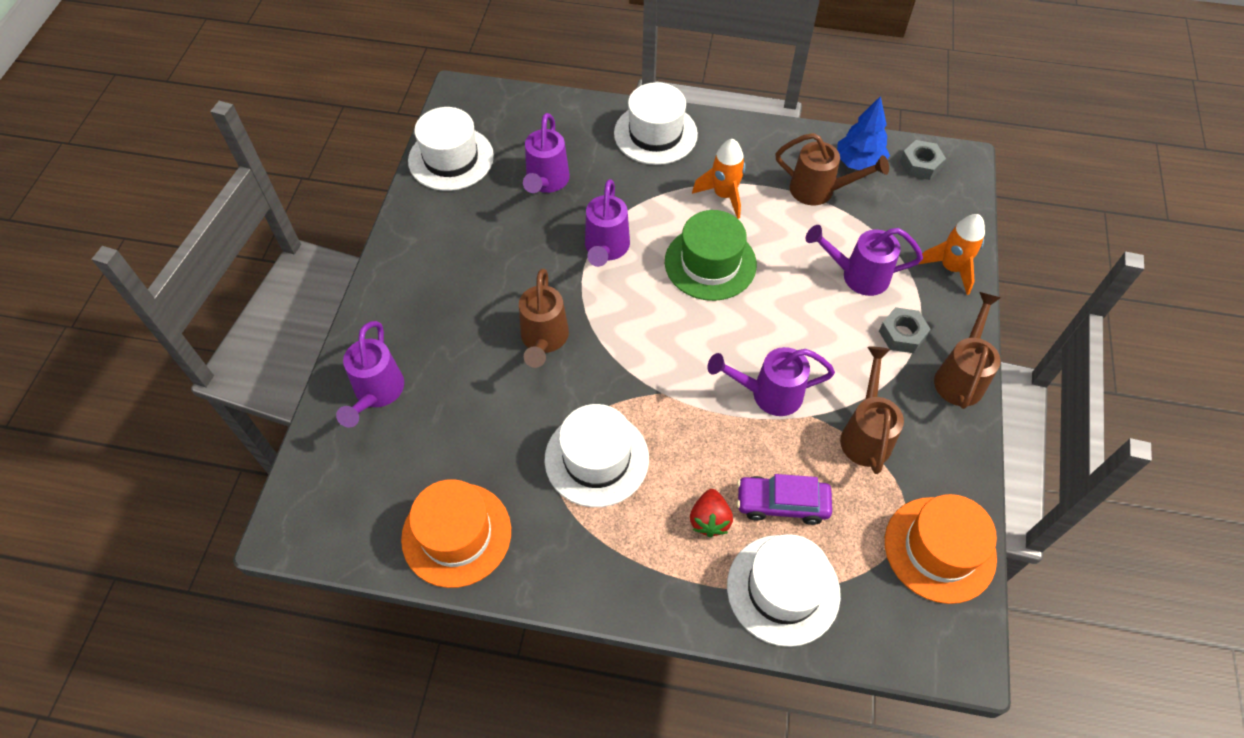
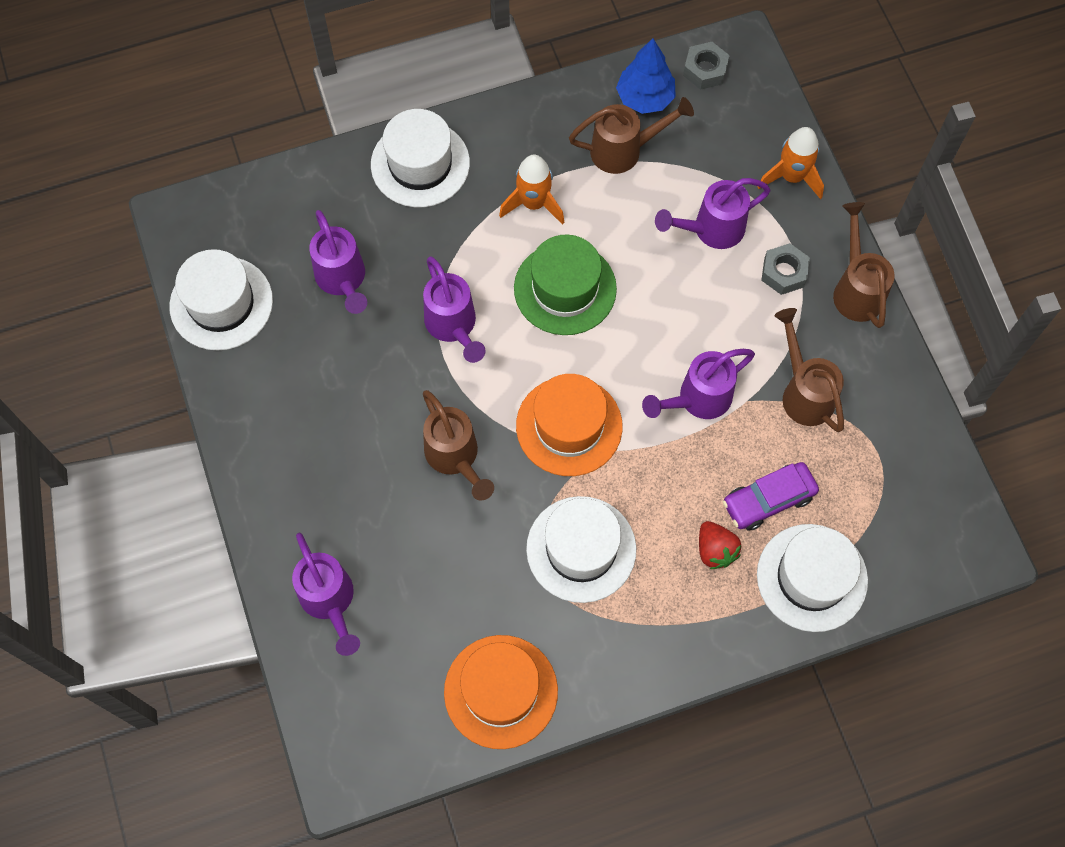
camera: 30 degrees left, 10 degrees up
(939, 549) = (919, 468): orange hat -> orange hat (569, 426)

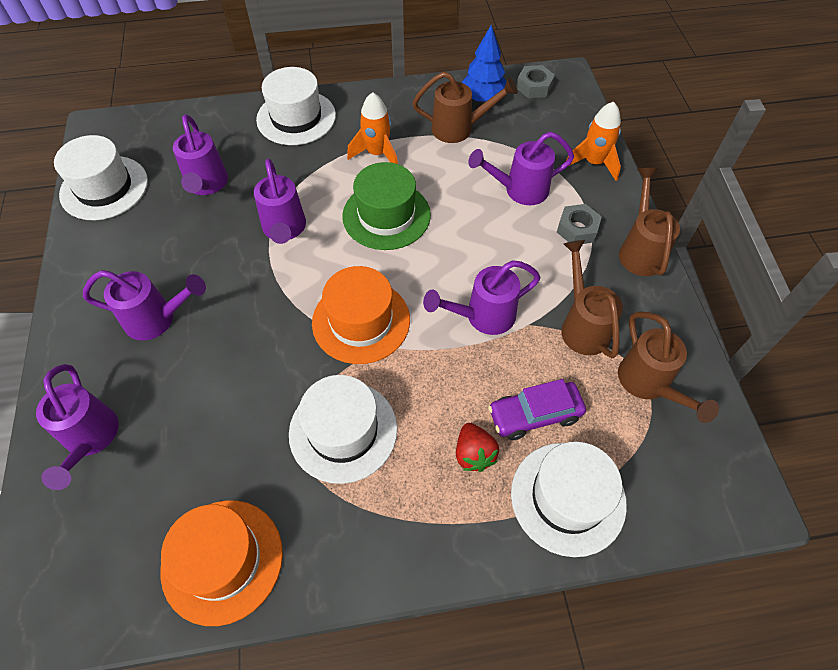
camera: 10 degrees right, 10 degrees down
(349, 460) = (158, 319): none -> purple watering can
(455, 458) = (251, 332): brown watering can -> brown watering can (649, 385)

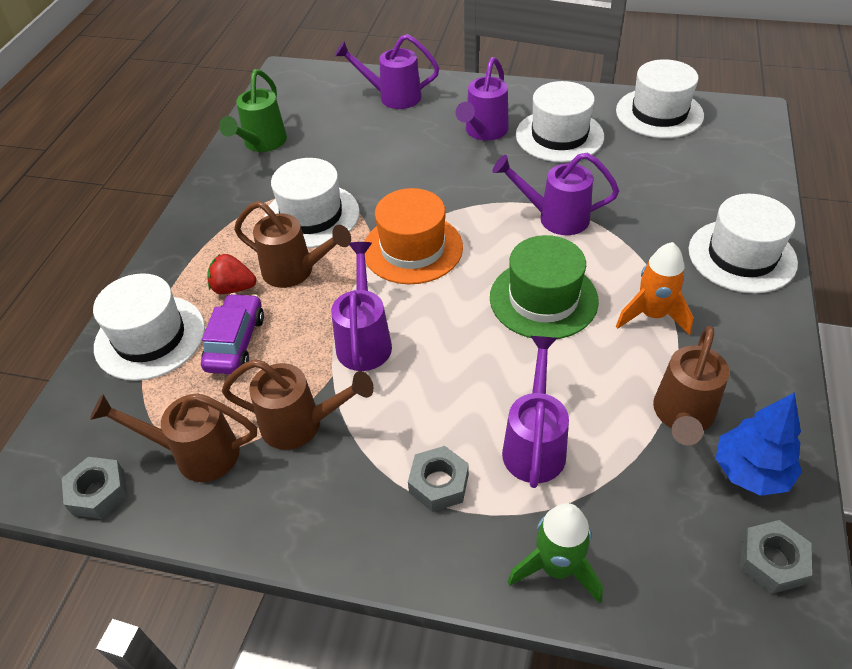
camera: 115 degrees right, 10 degrees down
(154, 254) = (559, 136): none -> white hat
(206, 185) = (641, 174): purple watering can -> none
(222, 560) = (262, 144): orange hat -> green watering can
(593, 163) = (557, 568): orange rocket -> green rocket
(640, 249) = (369, 545): brown watering can -> brown watering can (296, 271)
(721, 436) = (98, 492): none -> grey nut

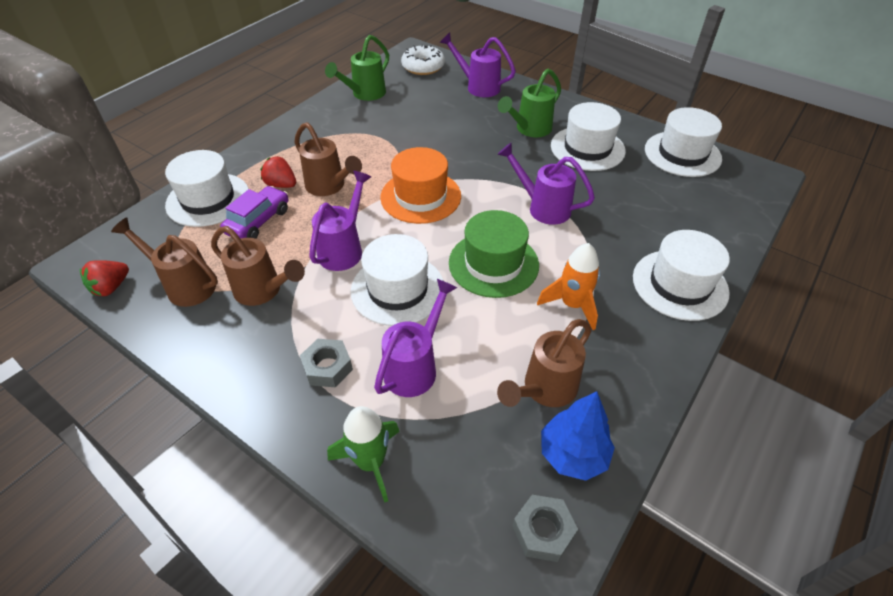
camera: 20 degrees right, 0 degrees up
(98, 492) = (111, 287): grey nut -> red strawberry
(311, 90) = (423, 67): none -> white donut
(312, 216) = (365, 152): white hat -> white hat (397, 289)
(483, 132) = (529, 130): purple watering can -> green watering can

